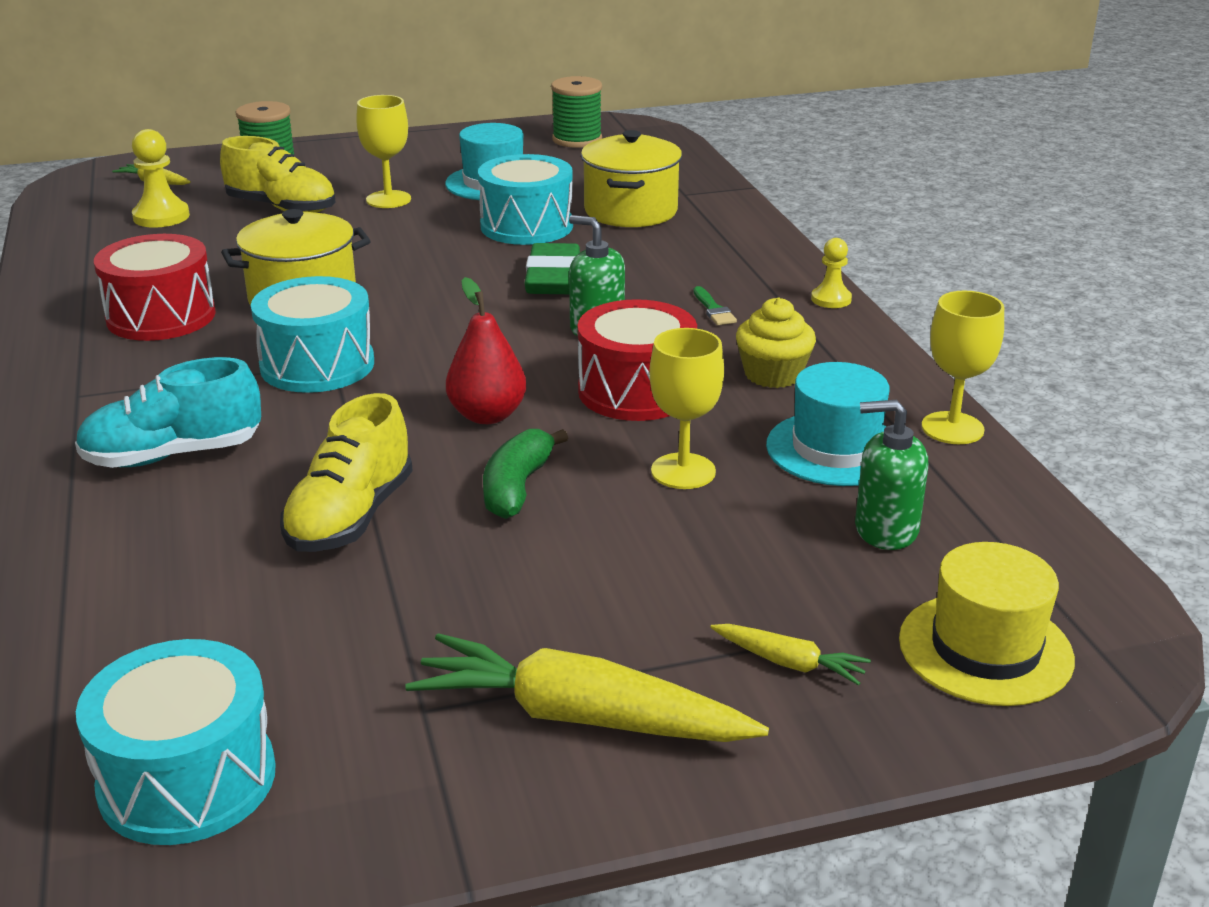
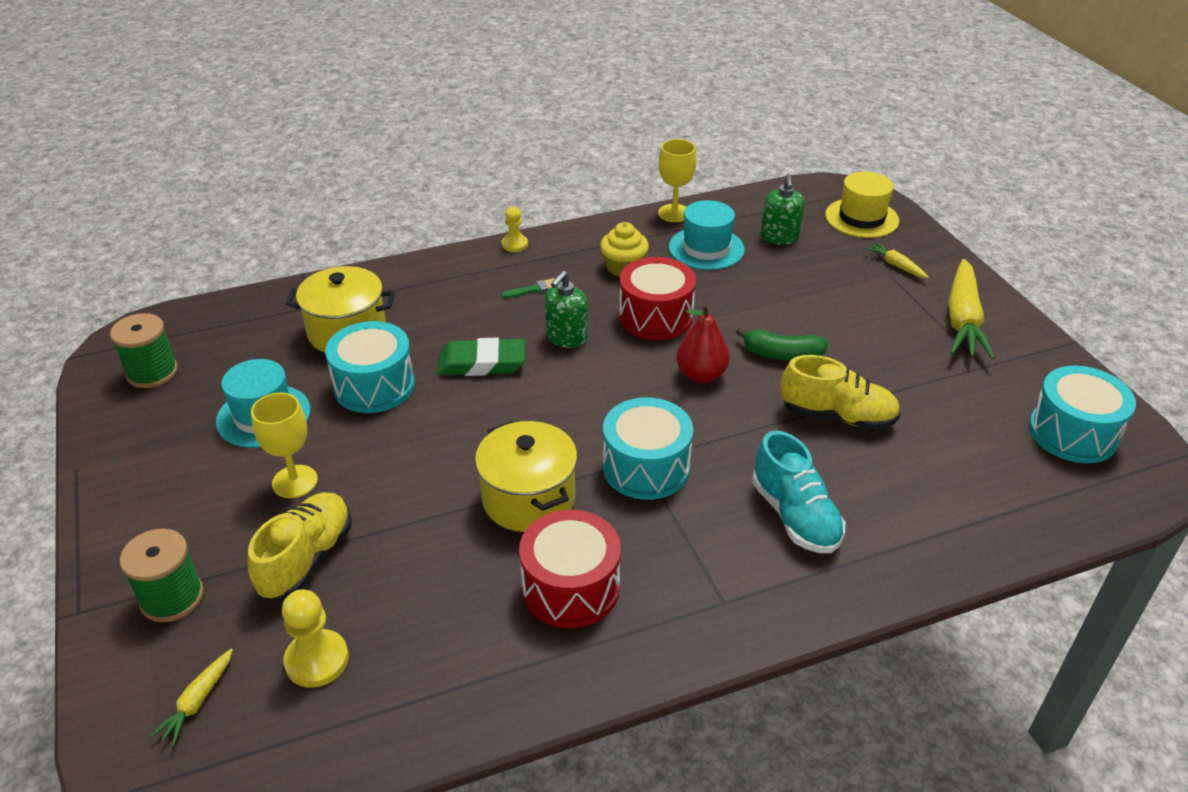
camera: 95 degrees left, 10 degrees up
(683, 471) = (745, 297): yellow goblet -> none
(789, 663) = (896, 265): yellow carrot -> yellow carrot turned 60 degrees counterclockwise

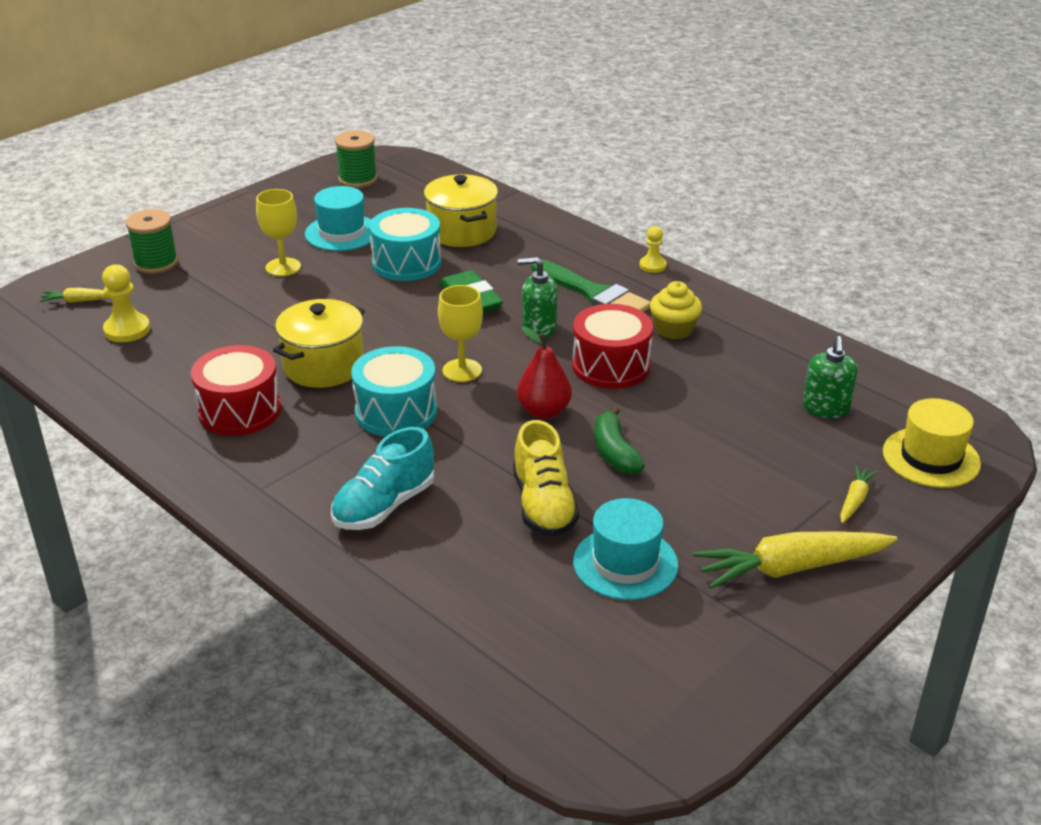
camera: 65 degrees right, 5 degrees down
(306, 559) = (212, 296): yellow shoe -> none
(533, 289) = (594, 293): green brush -> green brush, size x2.43
(674, 213) = (799, 334): yellow goblet -> yellow goblet (462, 370)
(706, 248) = (754, 368): turquoise hat -> turquoise hat (625, 563)
(779, 237) = (826, 408): green soap dispenser -> green soap dispenser turned 60 degrees counterclockwise
(1072, 433) = (641, 683): turquoise drum -> none

